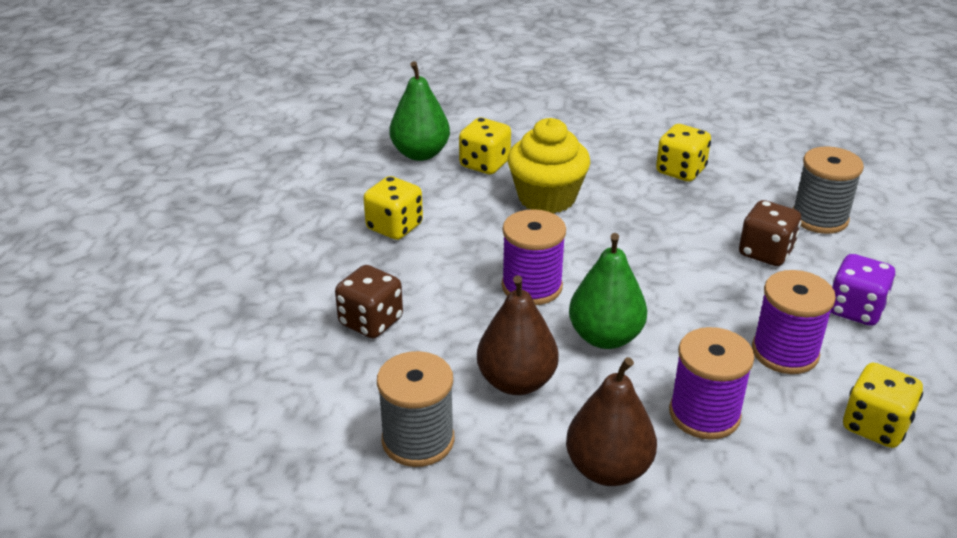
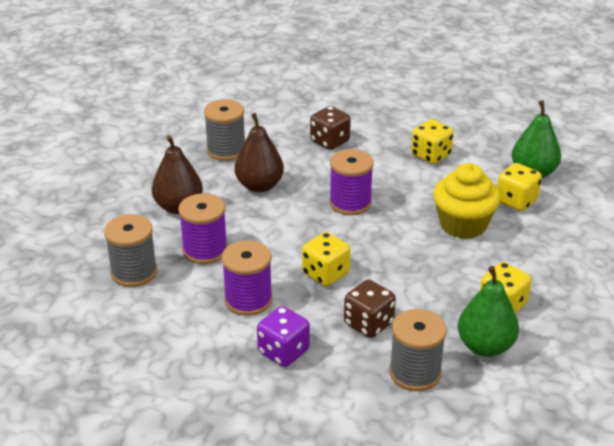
camera: 100 degrees right, 0 degrees up
(605, 337) = (289, 225): green pear -> green pear (485, 346)
(798, 486) = (134, 272): none -> grey spool
(875, 426) = (165, 320): yellow dice -> yellow dice (325, 274)

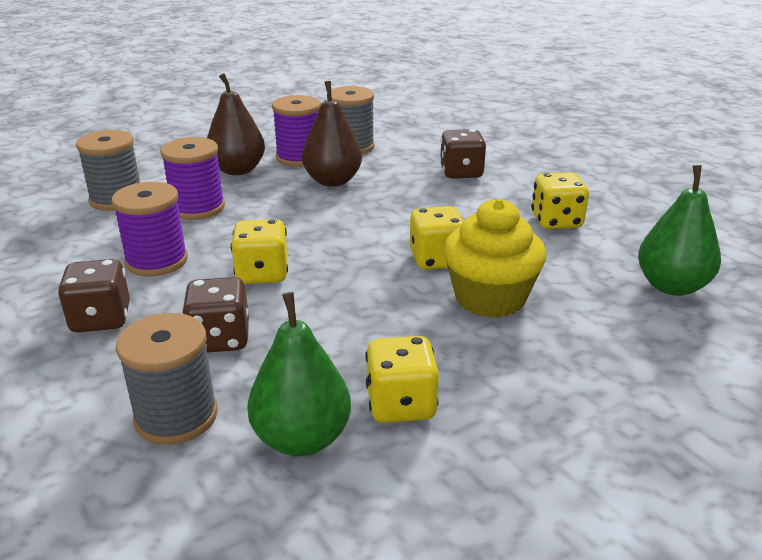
camera: 40 degrees right, 5 degrees down
(283, 352) = (101, 319): purple dice -> brown dice
(350, 203) = (394, 227): purple spool -> purple spool (299, 158)
(516, 201) = (600, 304): yellow dice -> yellow dice (436, 259)

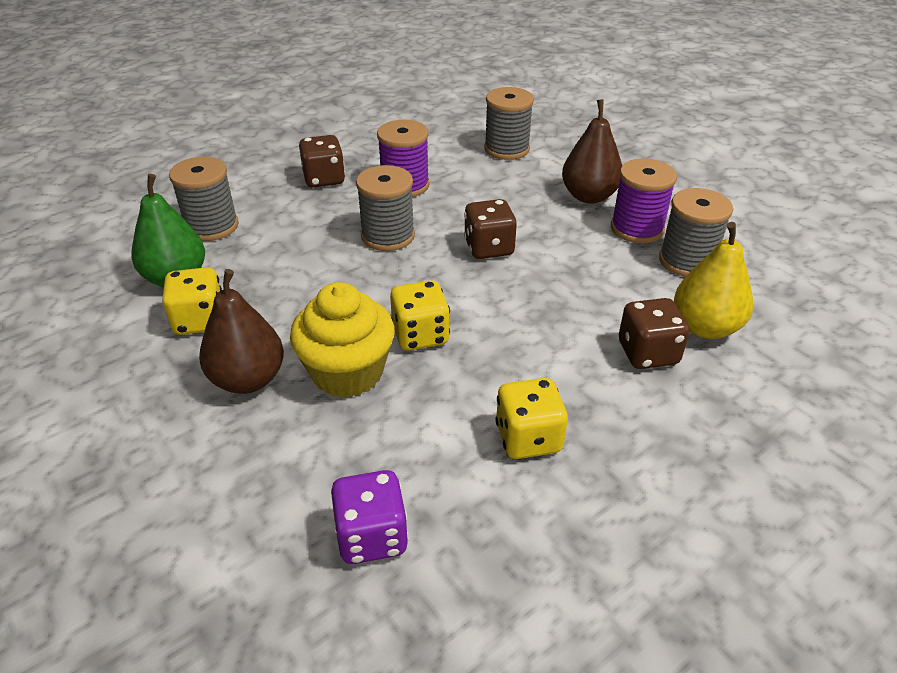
camera: 85 degrees right, 10 degrees up
(197, 208) = (500, 188): purple spool -> none
(220, 339) = (294, 230): brown dice -> brown dice (489, 248)
(262, 274) = (388, 236): yellow dice -> grey spool
(333, 181) = (584, 256): brown pear -> brown pear (248, 379)
(432, 152) = (705, 327): none -> yellow pear
(672, 286) = (372, 536): green pear -> purple dice

